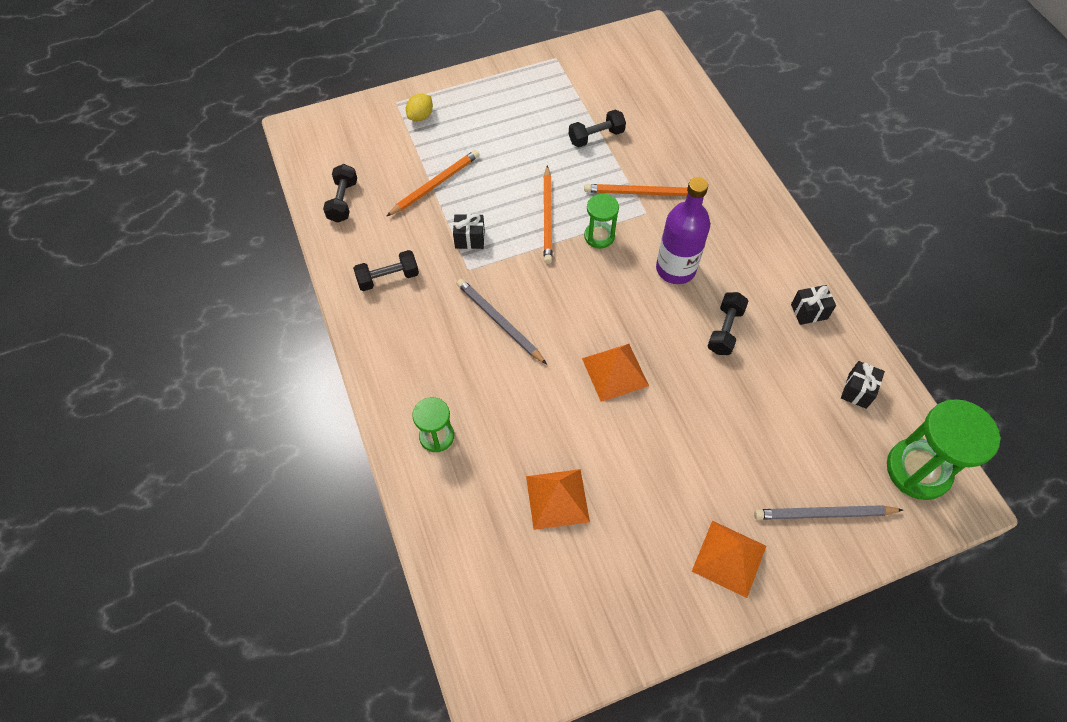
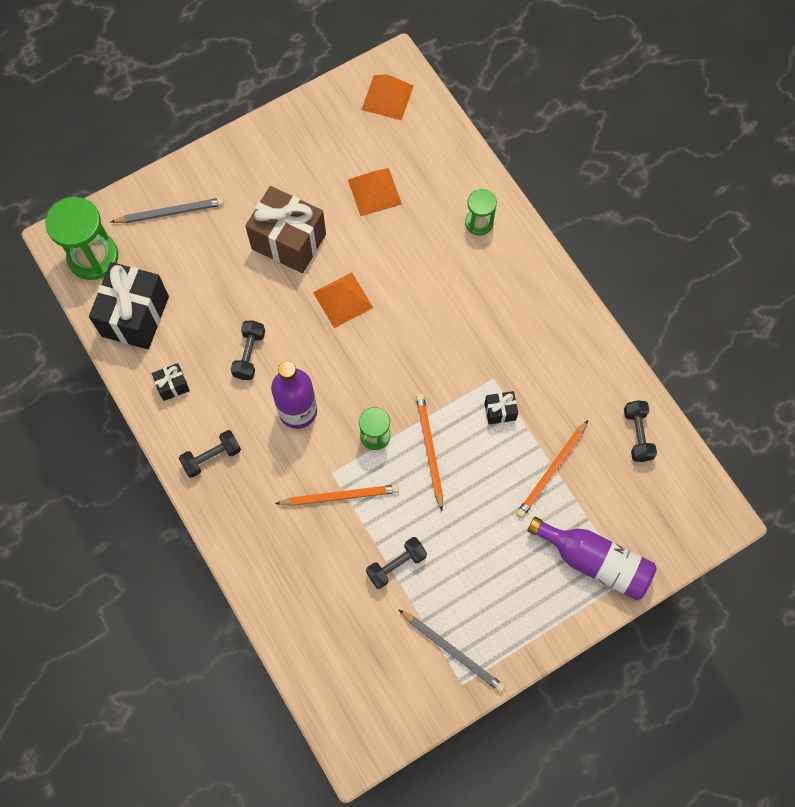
camera: 170 degrees right, 10 degrees up
(388, 278) = (564, 357): black dumbbell -> black dumbbell (211, 457)
(420, 116) = (594, 561): yellow lemon -> purple bottle
(499, 322) = (452, 329): grey pencil -> grey pencil (452, 651)
(673, 450) = (288, 241): none -> brown gift
(729, 558) = (242, 171): orange pyramid -> orange pyramid (387, 97)
(857, 391) = (135, 316): black gift -> black gift, size x2.22

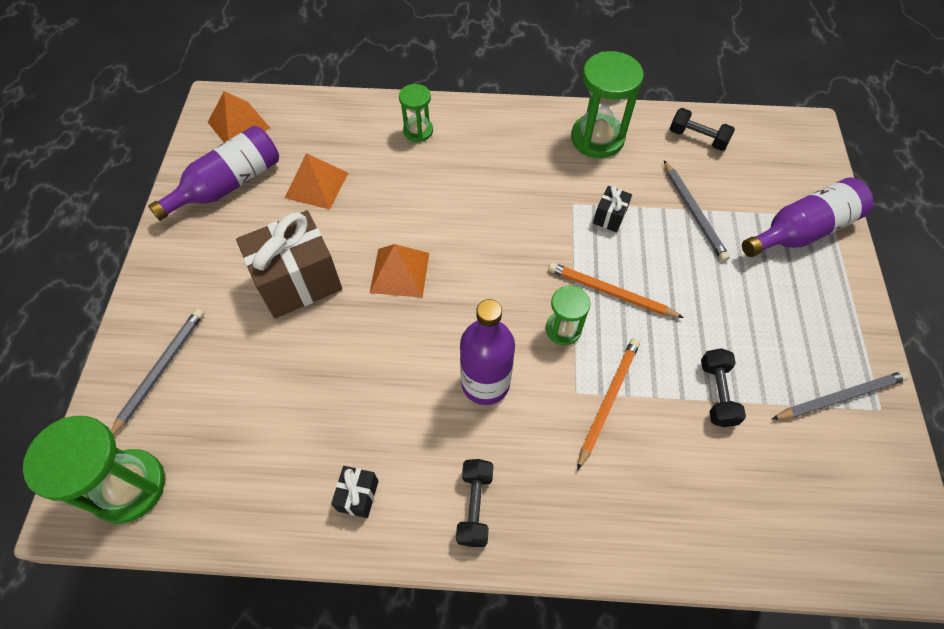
camera: 55 degrees left, 10 degrees down
(135, 316) = (241, 484): black gift -> none
(249, 354) = (386, 391): black dumbbell -> none
(331, 135) = (228, 185): none -> purple bottle
(552, 471) = (694, 212): orange pencil -> grey pencil
(575, 357) = (597, 138): none -> green hourglass

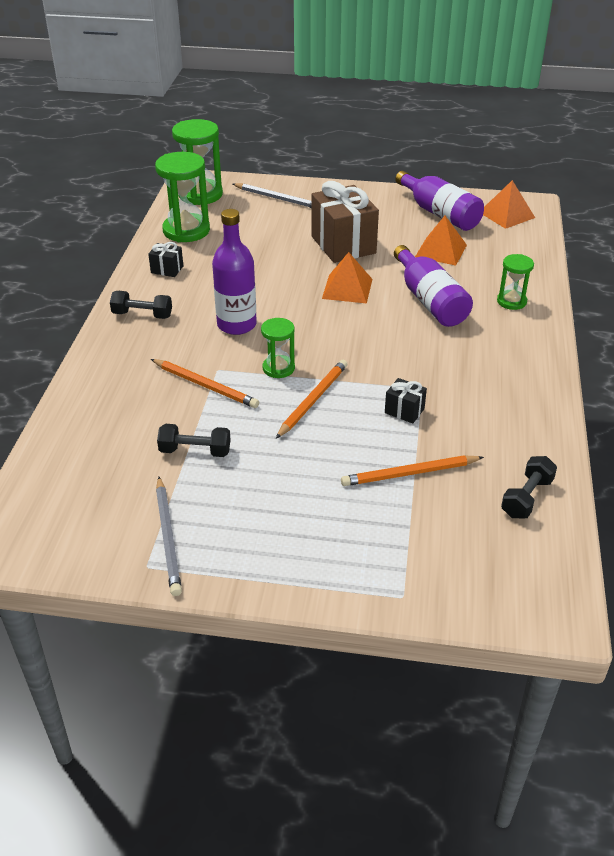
camera: 95 degrees right, 20 degrees down
(597, 138) = (516, 415): green hourglass -> green hourglass (186, 230)
(694, 212) = (409, 473): grey pencil -> orange pencil
(801, 231) = (381, 561): purple bottle -> purple bottle (429, 300)

